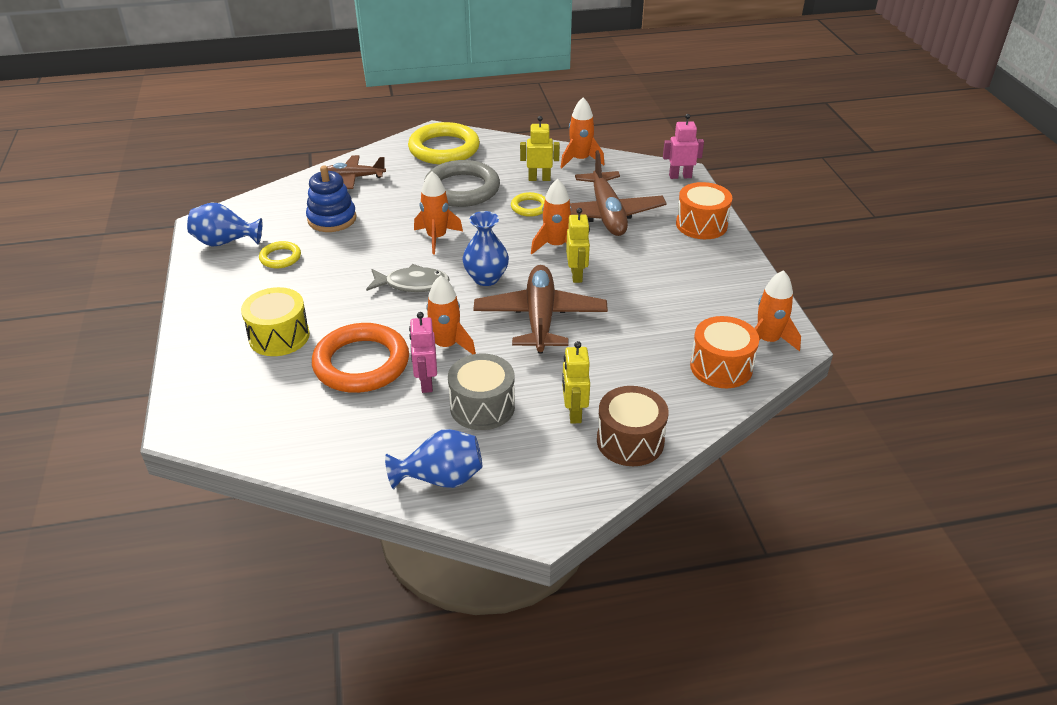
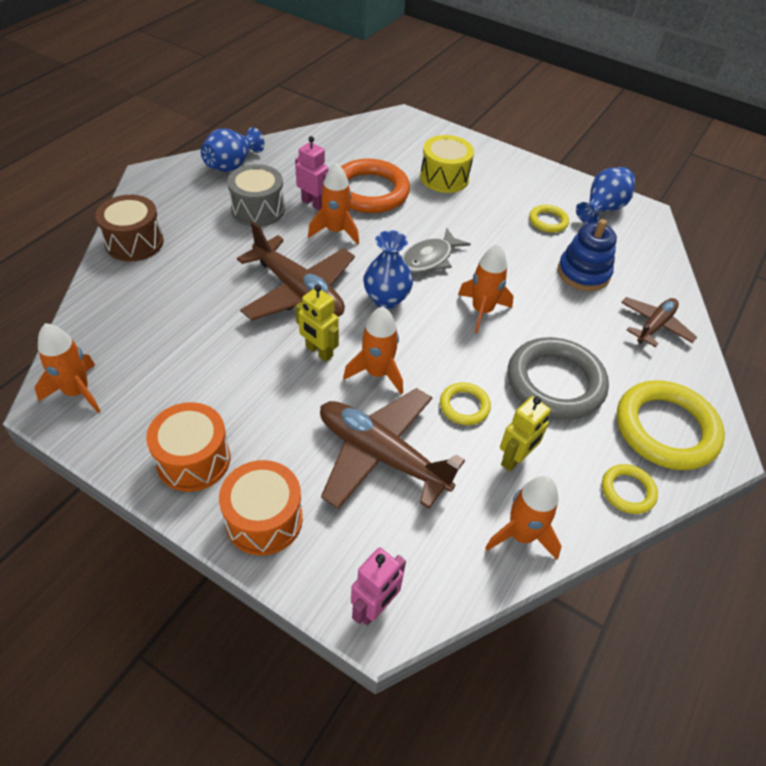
camera: 130 degrees right, 10 degrees up
(506, 145) = (627, 491): none -> yellow ring
(574, 413) = (192, 238): yellow robot -> none
(721, 367) = (105, 338): orange drum -> orange drum (193, 460)

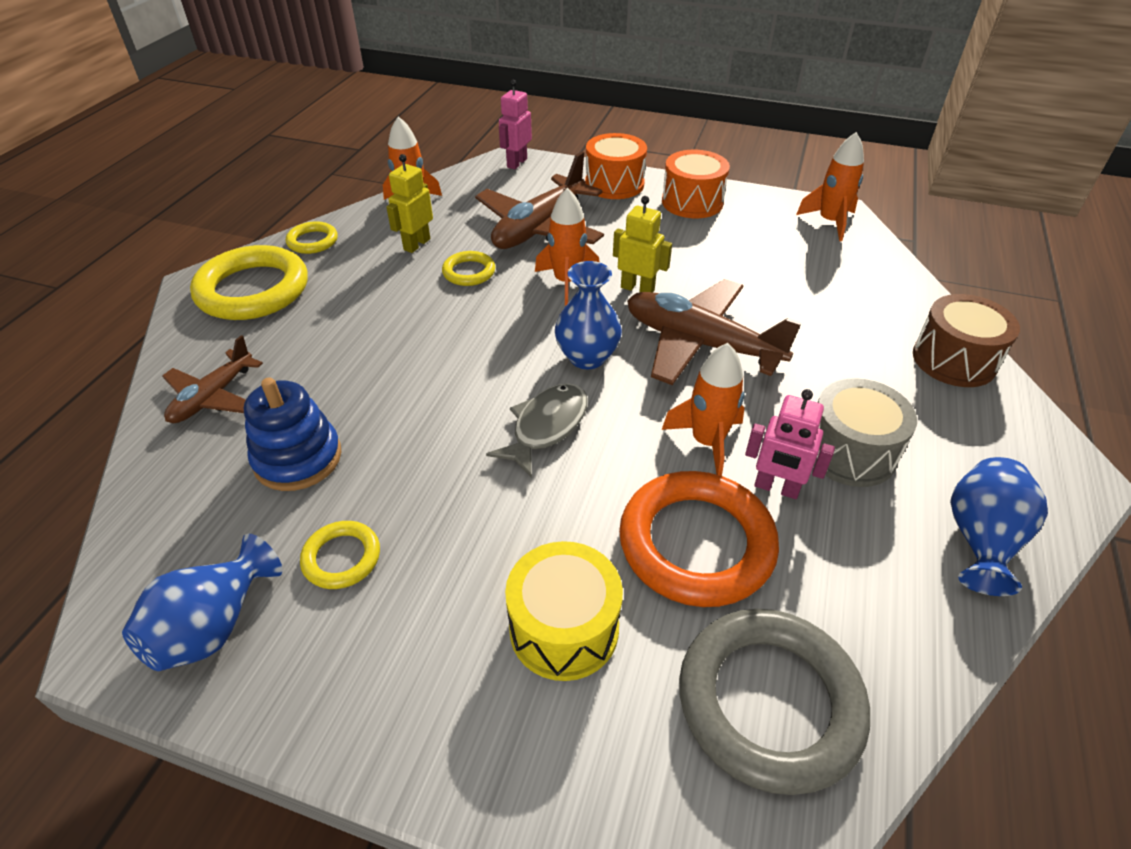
camera: 170 degrees right, 5 degrees down
(381, 455) = (539, 228): brown plane -> brown plane turned 105 degrees clockwise
(482, 311) = (458, 368): orange rocket -> none
(555, 383) = (368, 308): grey ring -> grey ring (769, 702)

